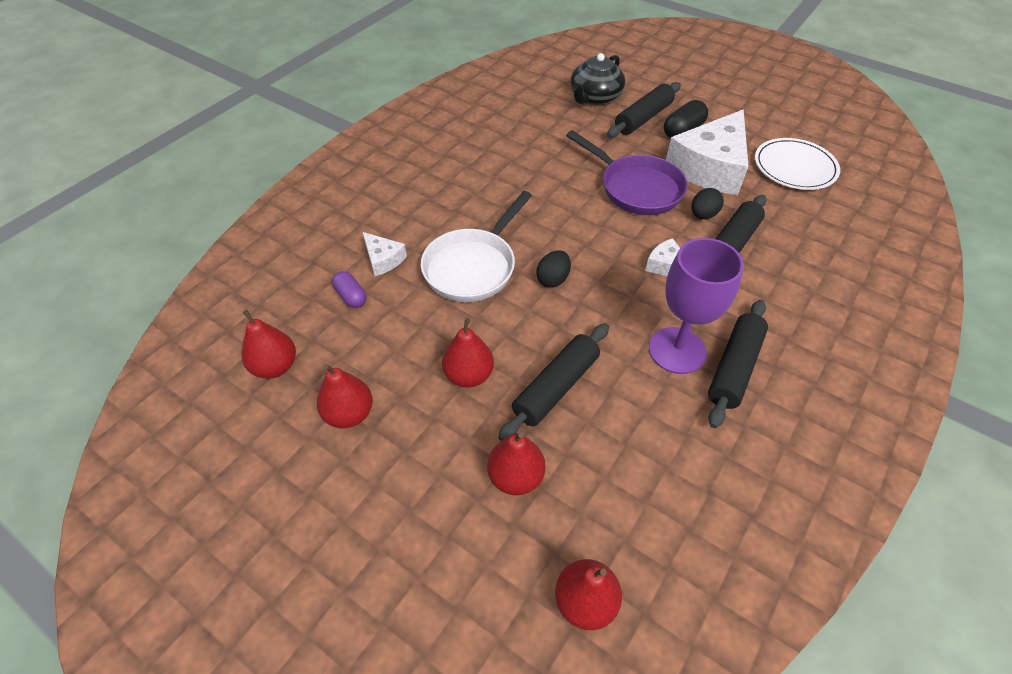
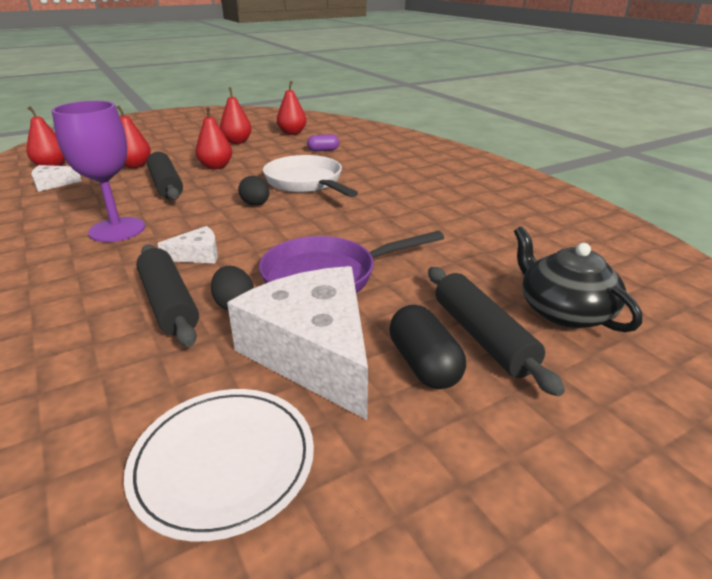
camera: 115 degrees right, 20 degrees down
(383, 259) = (348, 161): white cheese -> white cheese (53, 184)
(734, 368) = (61, 246): black rolling pin -> none

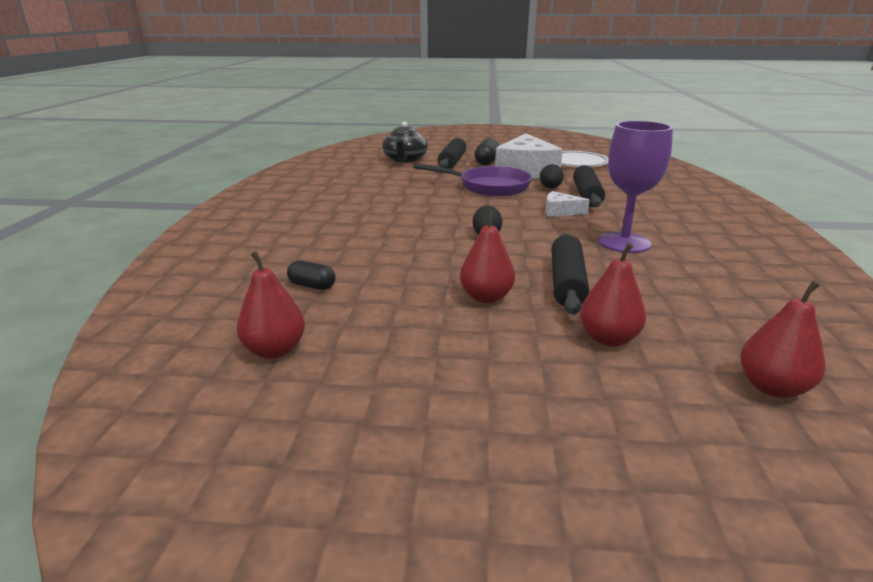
camera: 145 degrees left, 5 degrees down
(53, 184) = (735, 331): white cheese -> none
(237, 142) = (400, 355): red pear -> none
(306, 182) = (411, 244): white pan -> none
(323, 150) = (312, 286): purple capsule -> black capsule

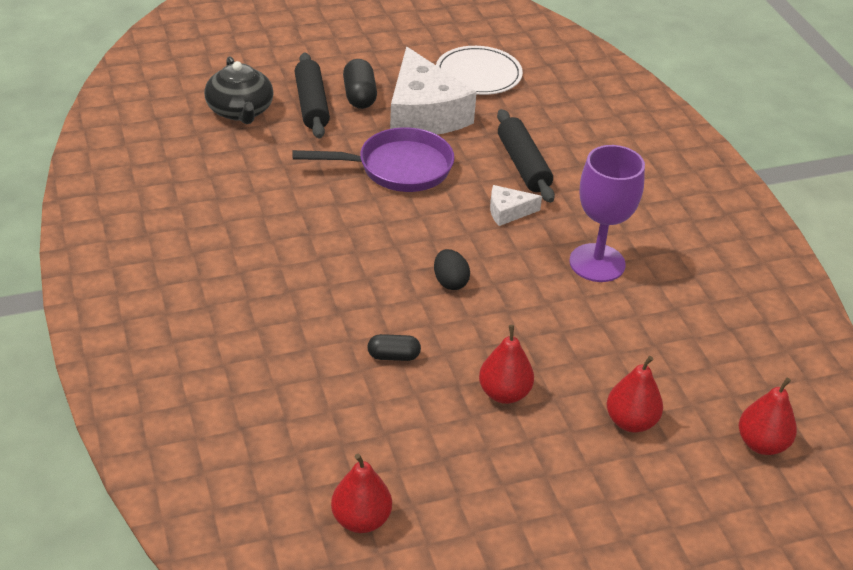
camera: 25 degrees left, 15 degrees up
(312, 286) = (325, 422): black capsule -> black capsule (393, 356)
(550, 188) = (474, 155): black egg -> none
(566, 282) = (567, 349): black rolling pin -> none

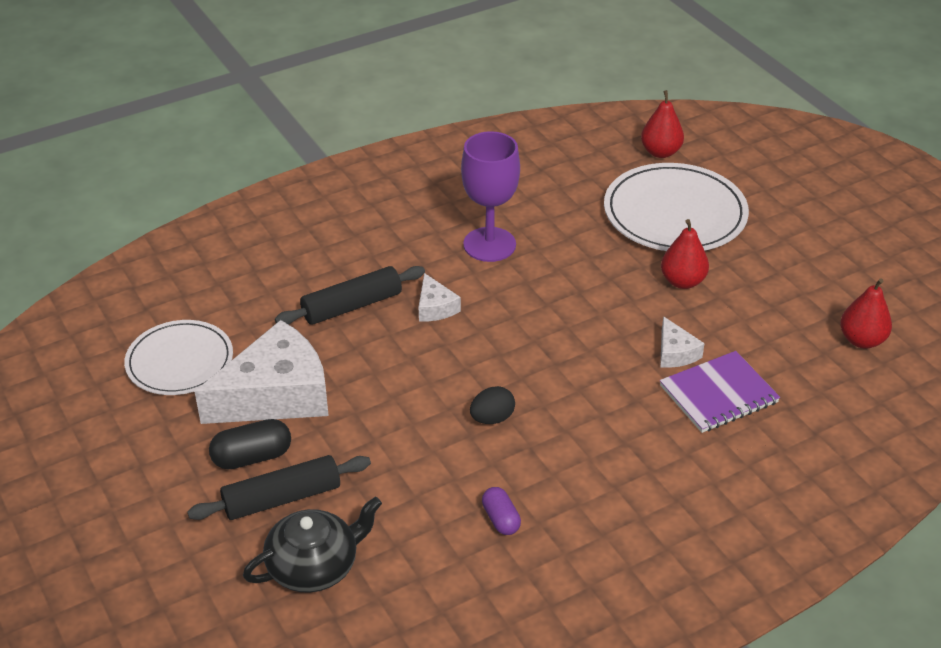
camera: 100 degrees left, 0 degrees up
(237, 202) = (501, 519): none -> purple capsule
(323, 371) = (718, 394): none -> purple notebook
(393, 356) = (675, 353): black capsule -> white cheese
(398, 168) = (389, 398): purple pan -> none
(450, 282) = (558, 332): black egg -> black egg (492, 418)
(631, 422) = (675, 213): red pear -> white plate

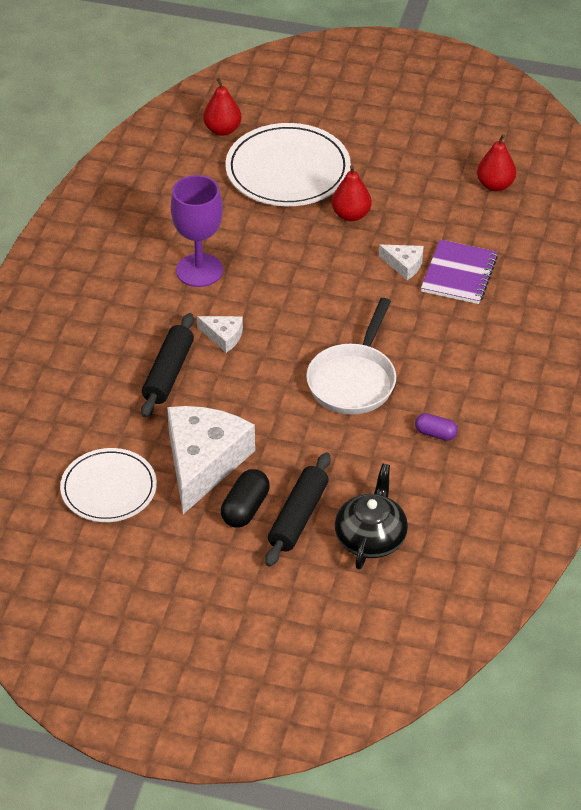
camera: 45 degrees left, 5 degrees up
(492, 418) = (353, 380): black egg -> white pan

